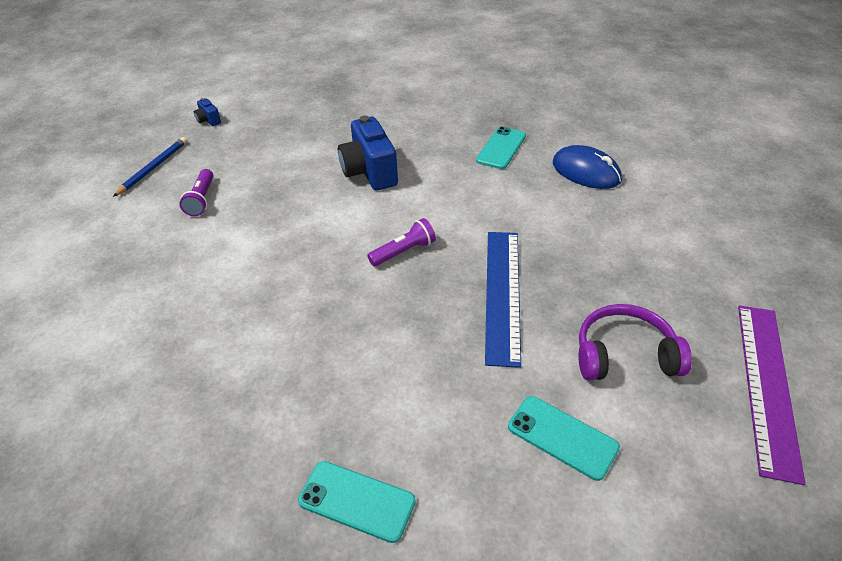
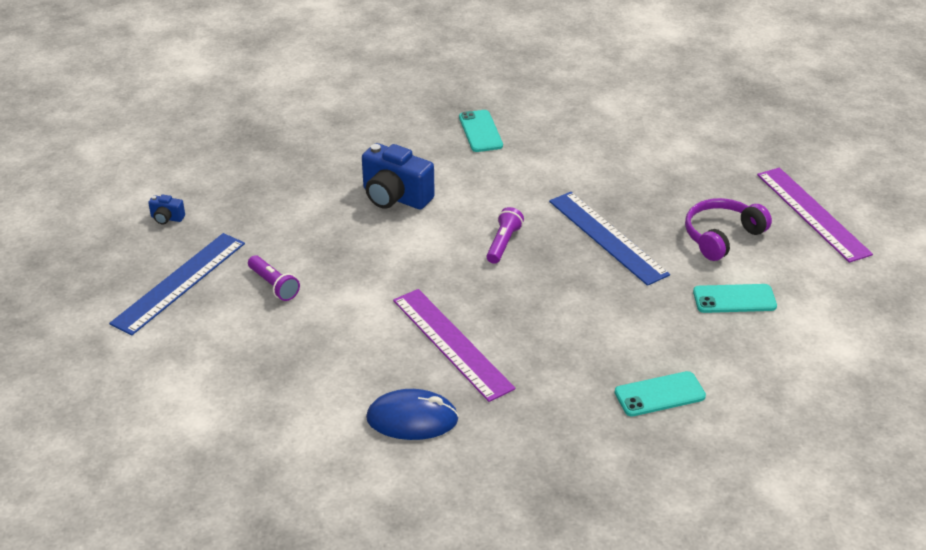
camera: 40 degrees left, 5 degrees down
(153, 168) = (179, 282): blue pencil -> blue ruler
(251, 320) = (451, 343): none -> purple ruler
(586, 172) = (567, 124): blue mouse -> blue mouse (412, 419)

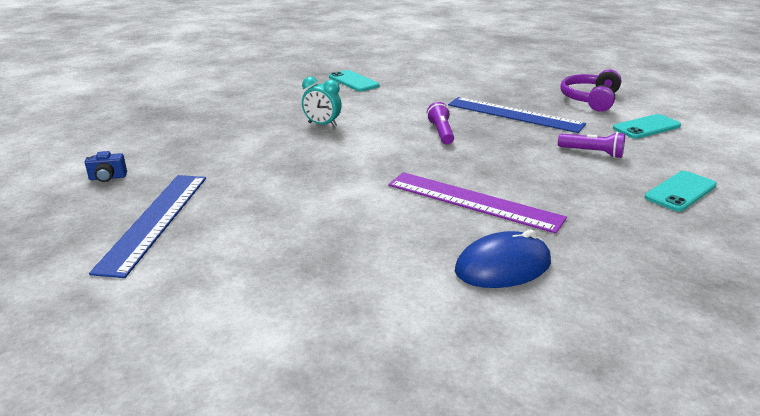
camera: 25 degrees left, 10 degrees down
(273, 285) = (261, 200): purple flashlight -> purple flashlight (592, 153)
(395, 197) = (322, 125): blue camera -> turquoise clock
(812, 213) = (628, 79): purple ruler -> none

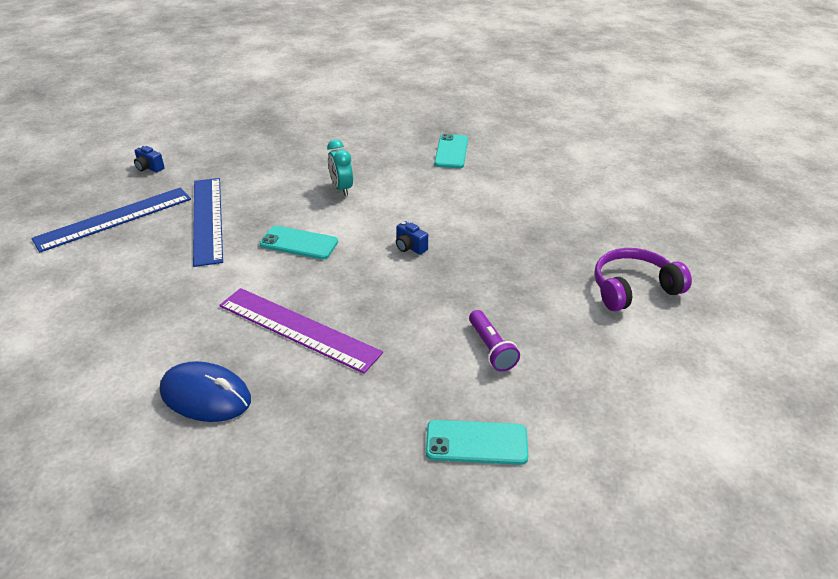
camera: 45 degrees right, 10 degrees up
(441, 133) = (410, 247): purple flashlight -> blue camera
(473, 201) = (298, 329): purple ruler -> purple ruler turned 45 degrees counterclockwise
(514, 114) = (513, 263): blue ruler -> blue ruler (207, 219)
(646, 127) = (616, 356): turquoise phone -> turquoise phone (299, 243)

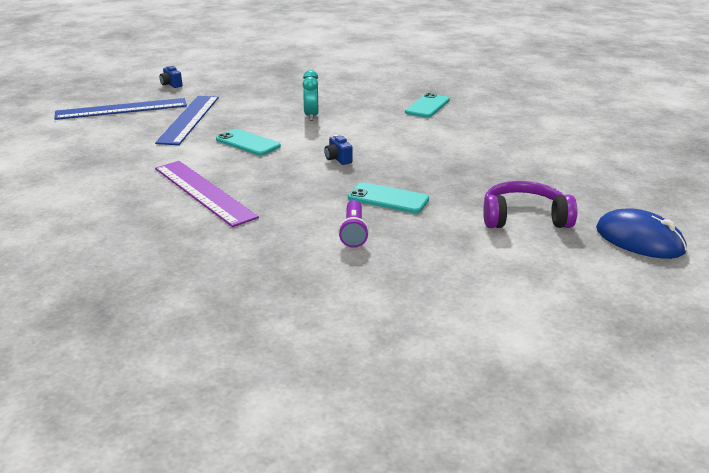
camera: 20 degrees right, 10 degrees down
(205, 396) = (101, 216): blue mouse -> blue mouse (639, 240)
(476, 442) = (289, 286): turquoise phone -> turquoise phone (388, 198)

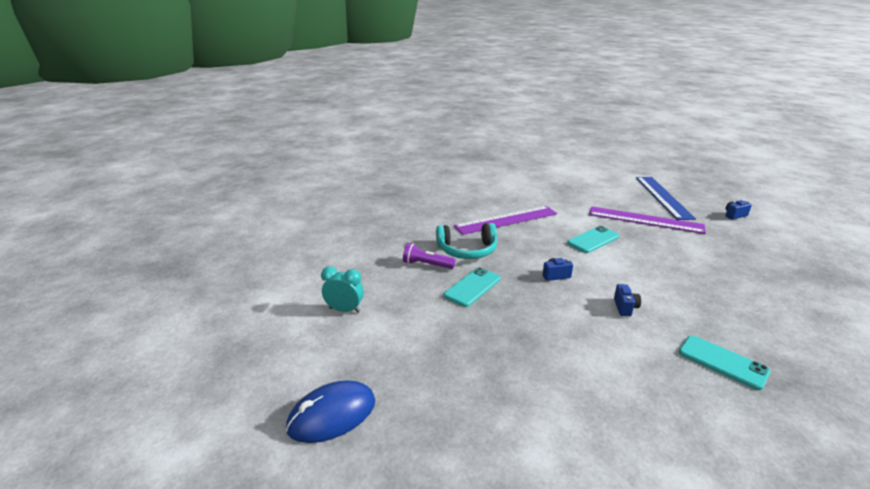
camera: 105 degrees right, 0 degrees up
(189, 119) = (645, 220): blue ruler -> purple ruler
(302, 210) = (467, 250): none -> turquoise headphones
(311, 116) = (665, 275): turquoise clock -> turquoise clock (344, 310)
(377, 132) = (625, 307): none -> blue camera
(524, 218) = (409, 351): purple headphones -> none

